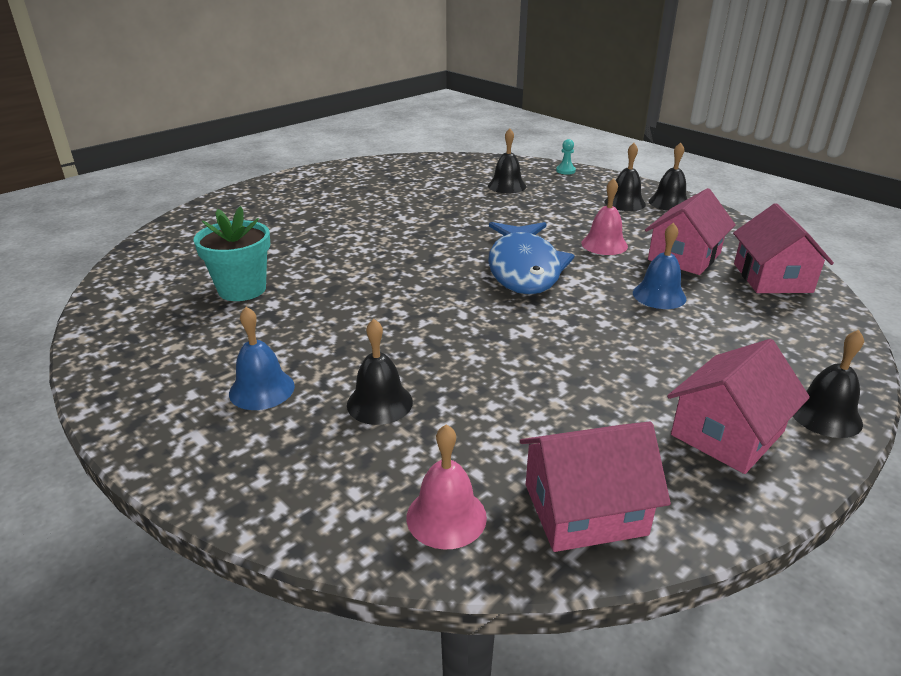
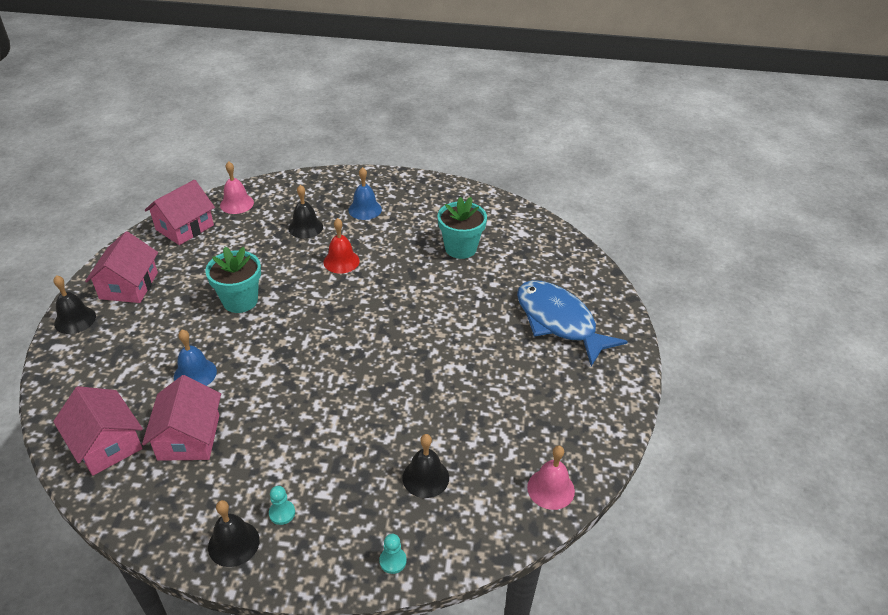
camera: 140 degrees right, 10 degrees up
(390, 334) = (341, 261): none -> red bell
(524, 268) = (309, 354): blue fish -> blue fish (559, 322)
(562, 343) = (240, 301): none -> turquoise flower pot
(604, 244) = (265, 419): pink bell -> pink bell (551, 489)
(625, 203) = (282, 513): black bell -> turquoise pawn

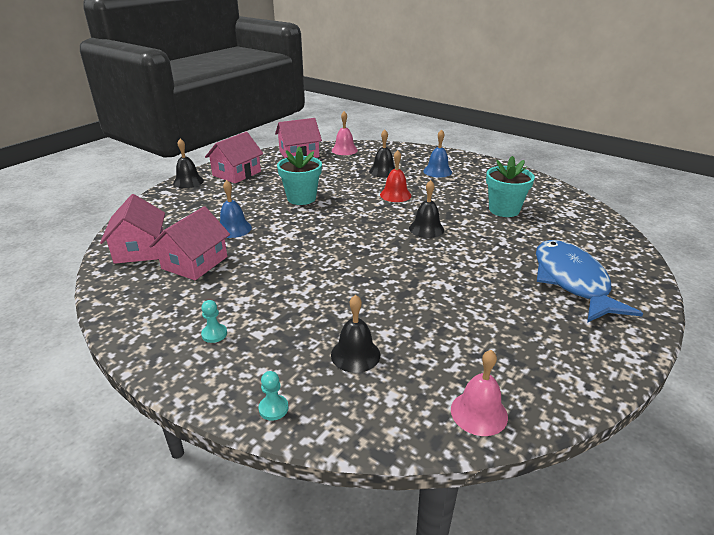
camera: 30 degrees right, 10 degrees down
(233, 543) = (160, 340): black bell -> black bell (426, 229)

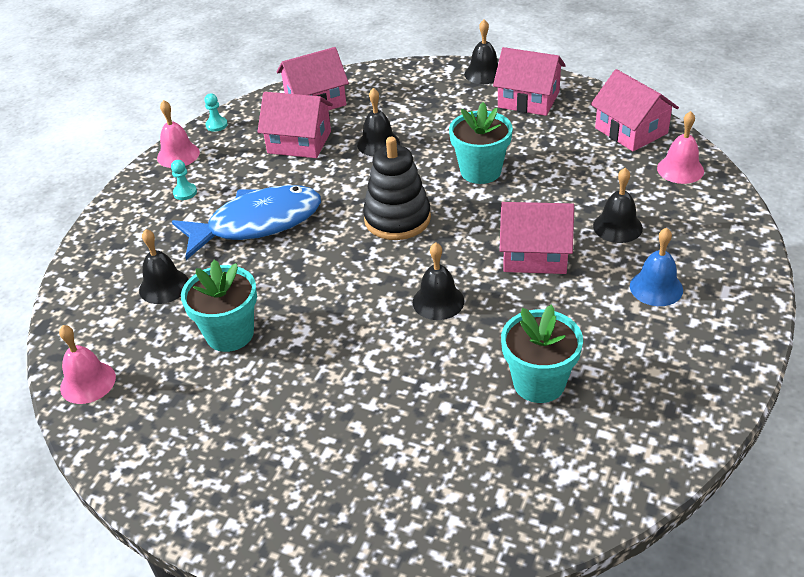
camera: 80 degrees right, 10 degrees up
(141, 336) = (178, 155): none -> pink bell
(233, 229) = (378, 143): blue bell -> black bell
(273, 408) = (93, 253): turquoise pawn -> turquoise pawn (216, 125)
(332, 232) = (397, 219): none -> black stacking toy
(395, 195) = (535, 254): red bell -> pink house
(433, 318) = (230, 334): none -> turquoise flower pot
(572, 281) = (336, 465): blue fish -> blue fish (257, 223)

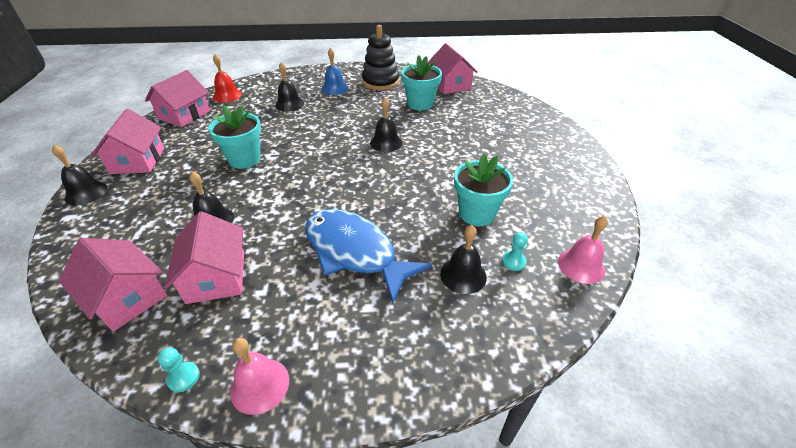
camera: 120 degrees left, 0 degrees up
(185, 192) = (331, 333): turquoise pawn -> turquoise pawn (513, 261)
(397, 219) = (315, 179): black stacking toy -> black stacking toy (380, 82)
(535, 254) = (326, 122): pink house -> pink house (450, 85)
(680, 169) = (227, 95): pink bell -> red bell

